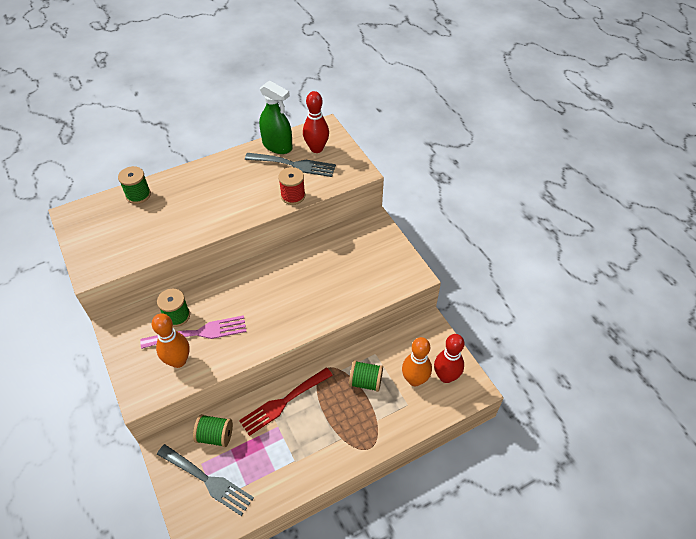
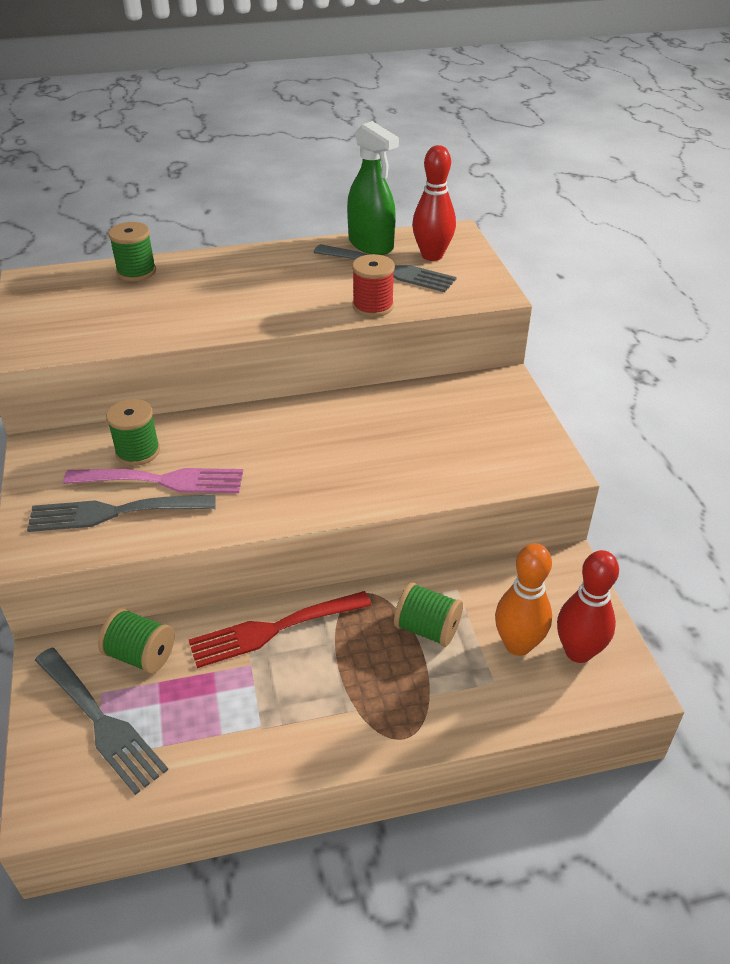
camera: 15 degrees right, 10 degrees down
(178, 361) = (113, 512): orange bowling pin -> grey fork

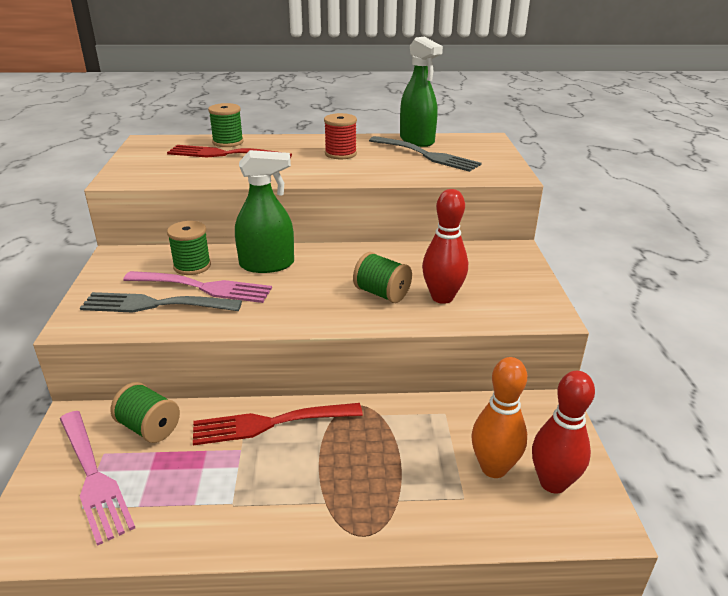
camera: 10 degrees right, 10 degrees down
(101, 722) = (93, 477): grey fork -> pink fork
(139, 294) = (223, 154): none -> red fork
(227, 438) = (267, 265): none -> green spray bottle
(373, 306) = (406, 175): red spool -> red spool (340, 154)
(427, 629) = (409, 442): green spool -> green spool (382, 294)
(432, 255) = (465, 150): red bowling pin -> red bowling pin (442, 297)

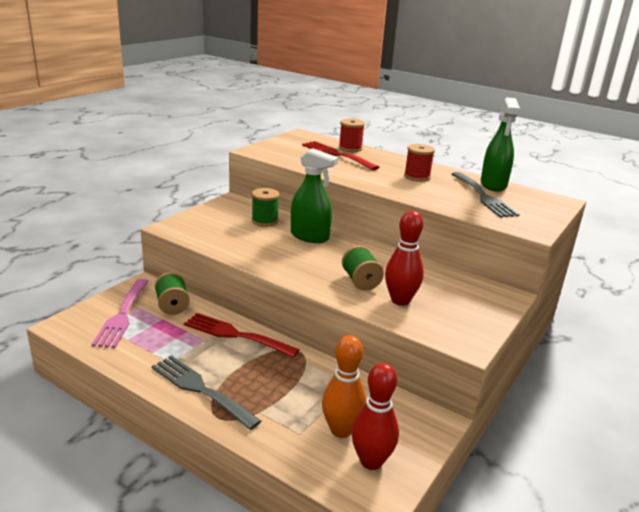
camera: 35 degrees right, 5 degrees down
(154, 305) = (218, 233): grey fork -> grey fork (200, 389)
(204, 287) = (256, 235): pink fork -> none
(228, 142) = (350, 148): green spool -> red spool

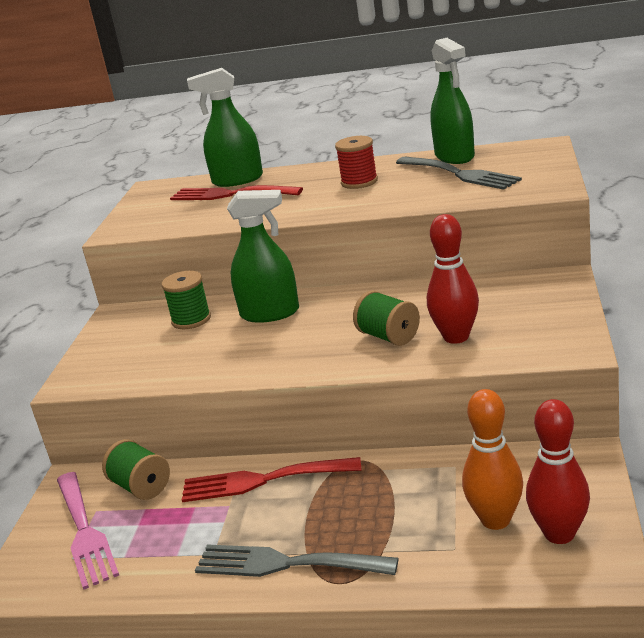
camera: 20 degrees left, 0 degrees up
(350, 148) = (237, 180): red spool -> green spray bottle

